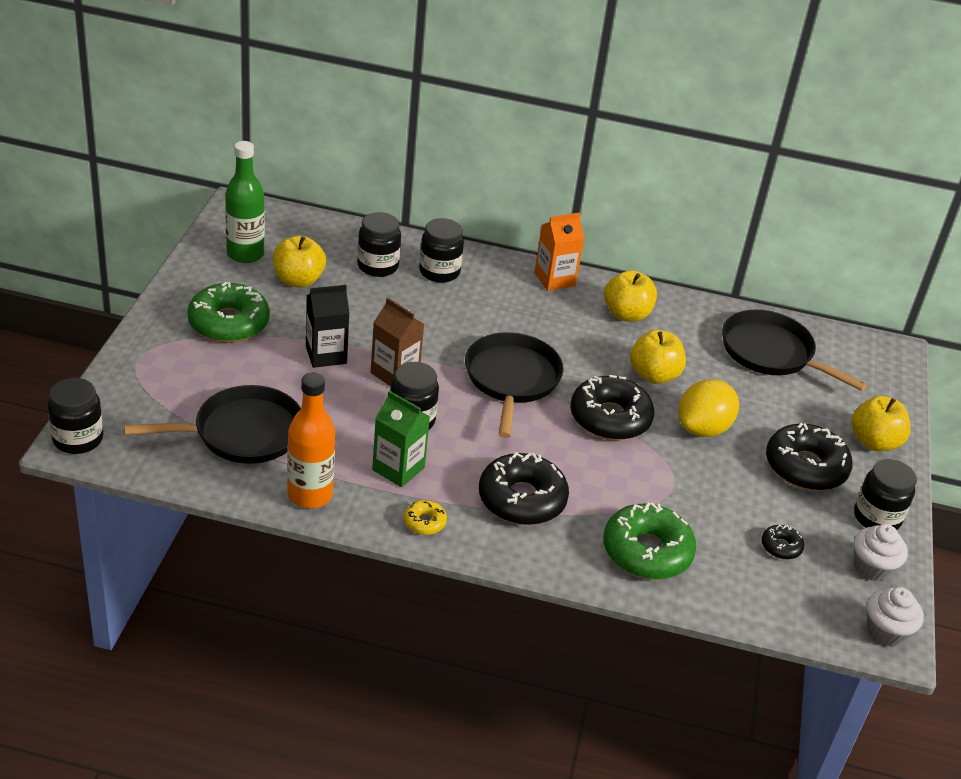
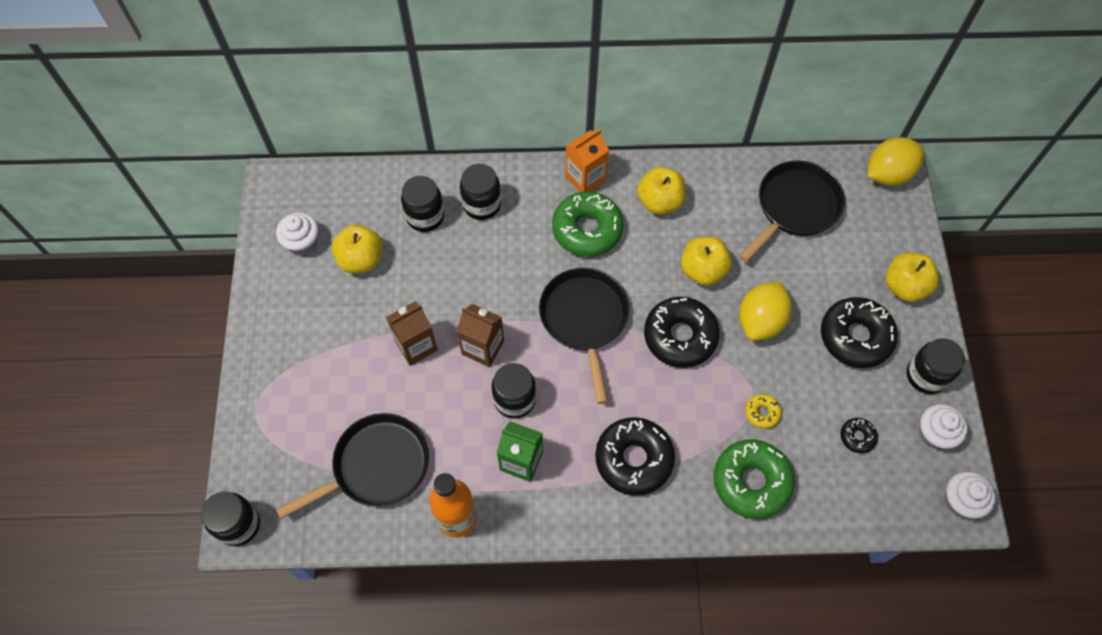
camera: 10 degrees left, 25 degrees up
(229, 323) = (318, 336): green donut -> green donut (587, 229)
(245, 254) = (302, 242): green bottle -> white cupcake
(326, 355) = (416, 345): black carton -> brown carton
(424, 522) = (562, 515): yellow donut -> yellow donut (762, 413)
(771, 353) = (795, 207): black pan -> black pan turned 105 degrees clockwise
(882, 353) = (888, 174): none -> yellow lemon

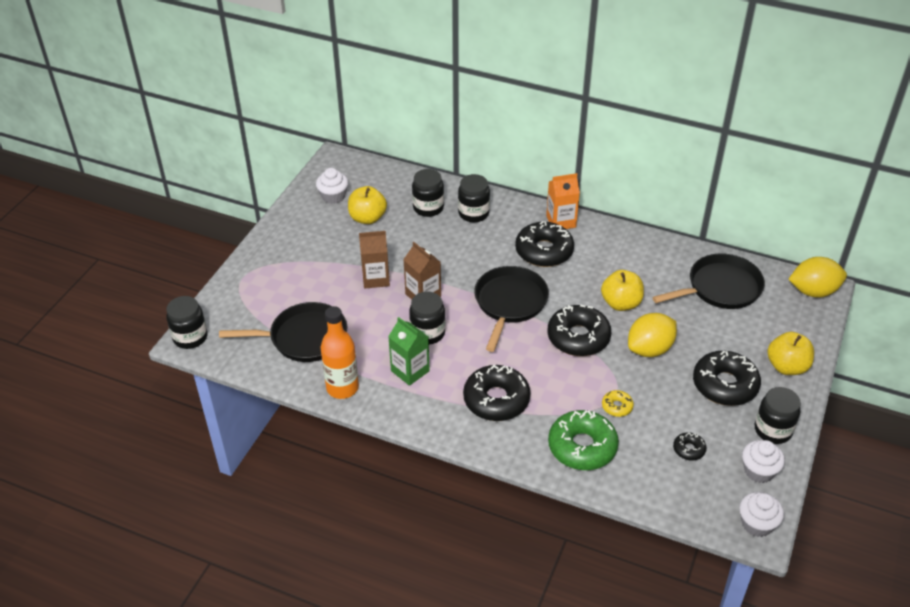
camera: 25 degrees right, 20 degrees down
(587, 229) = (544, 251): green donut -> black donut
(659, 202) = (611, 252): yellow apple -> none

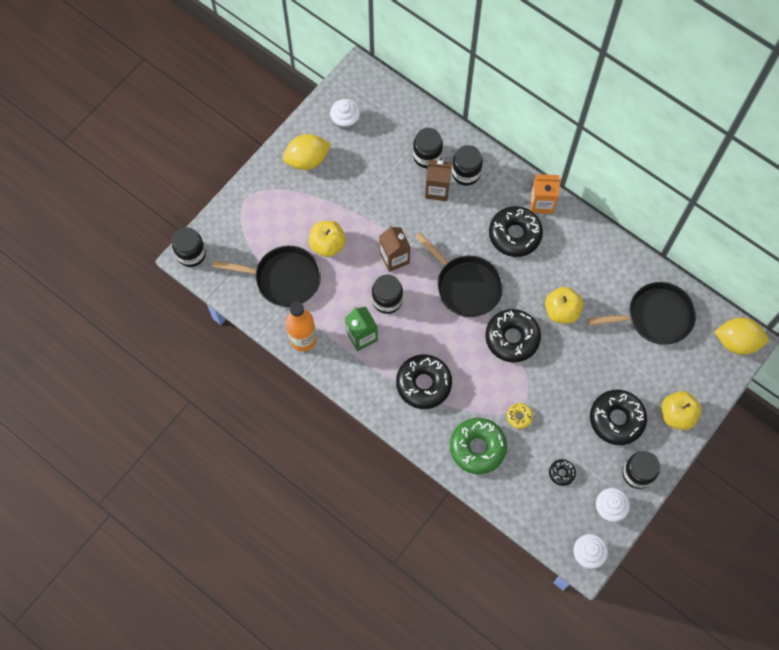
camera: 15 degrees right, 25 degrees up
(367, 218) = (369, 155): yellow apple -> yellow apple (327, 245)
(376, 278) = (359, 228): brown carton -> brown carton (437, 189)
(509, 303) = (466, 286): black pan -> black pan turned 105 degrees clockwise
(649, 349) = (568, 366): yellow lemon -> yellow lemon (307, 160)

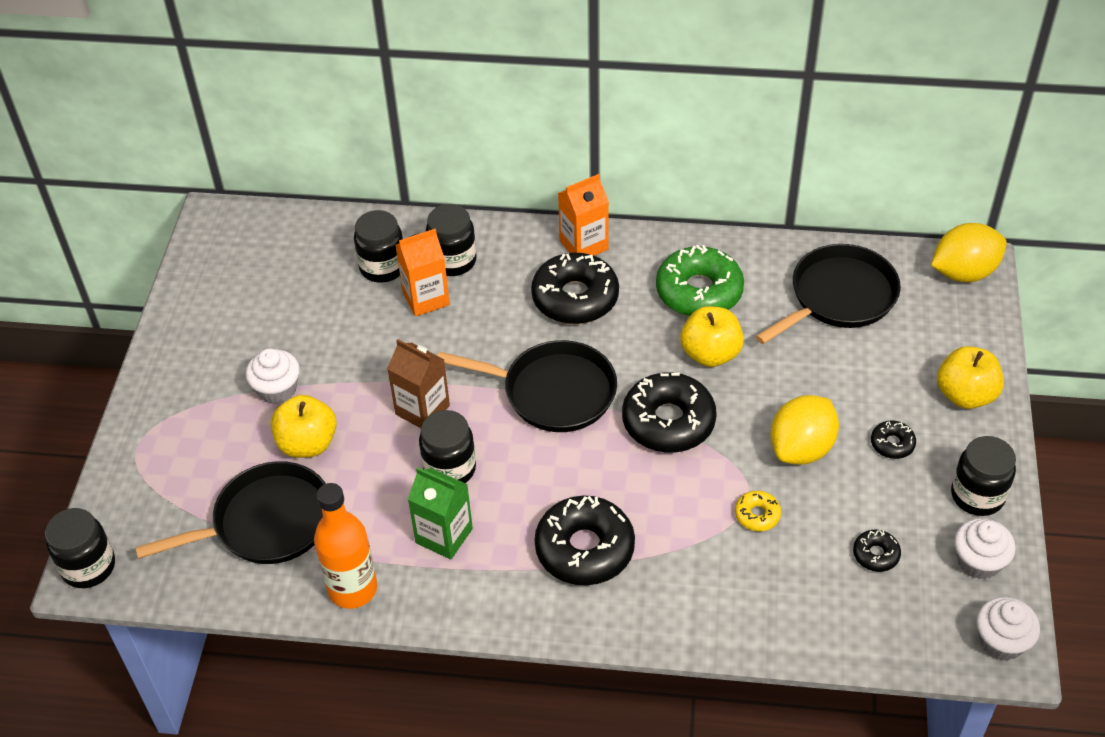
camera: 30 degrees left, 20 degrees down
(307, 160) = (204, 354): yellow lemon -> yellow lemon (801, 448)
(345, 120) = (232, 281): white cupcake -> white cupcake (277, 389)
(437, 189) = (426, 298): brown carton -> orange carton
(477, 448) = (729, 590): green donut -> green donut (699, 291)
(616, 419) = (892, 444): black donut -> black donut, size x0.47

